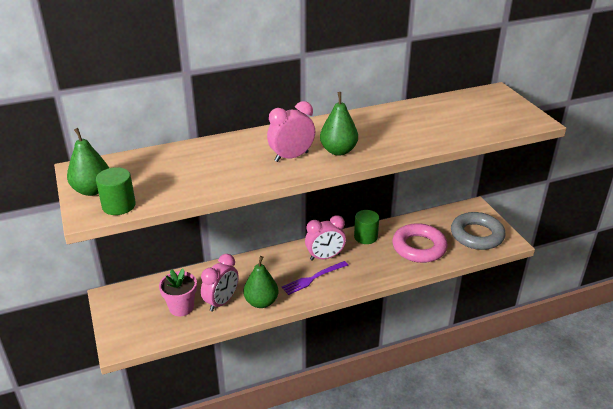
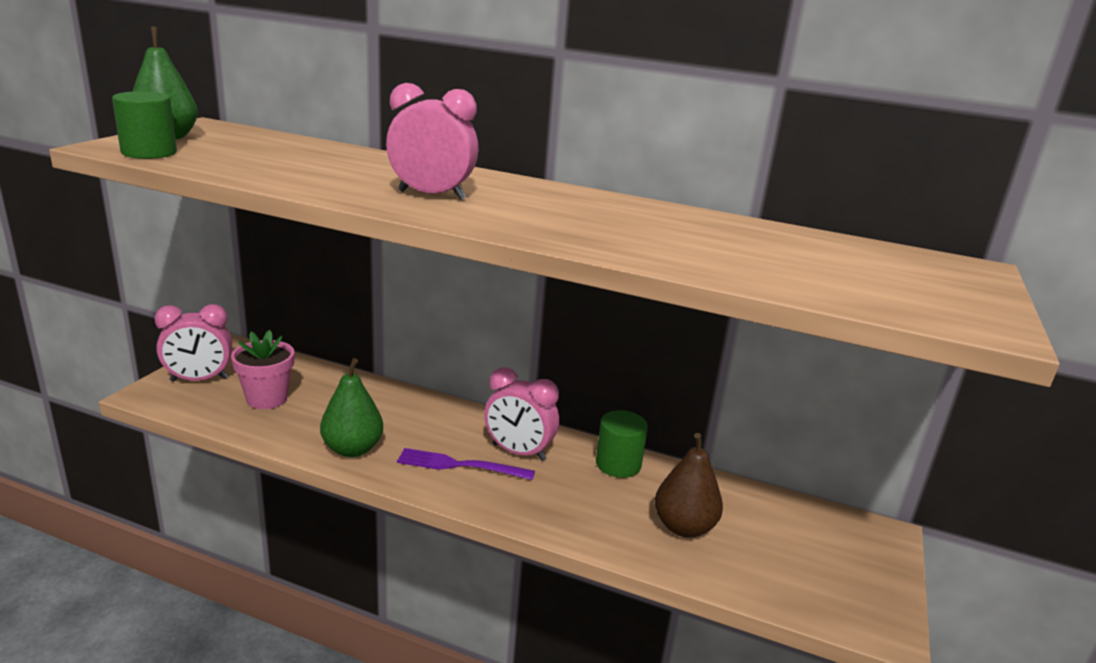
camera: 40 degrees right, 10 degrees down
(221, 302) = (313, 420): pink clock -> pink clock (199, 379)
(338, 151) = (508, 214): green pear -> none
(419, 247) = (684, 527): pink ring -> brown pear
(477, 235) = (824, 575): grey ring -> none

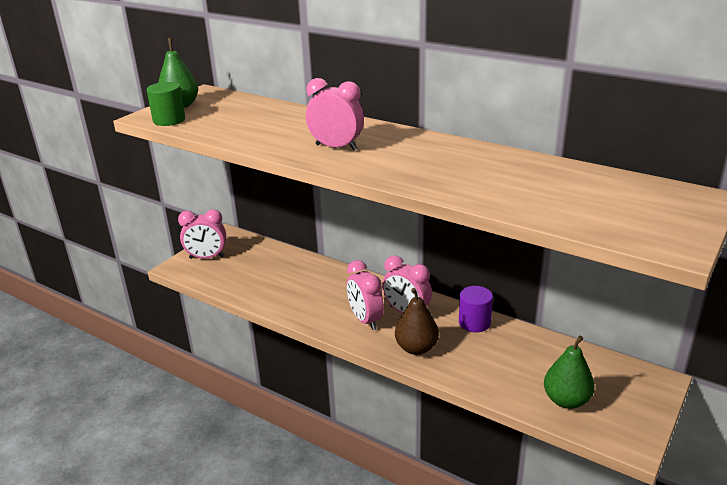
camera: 15 degrees right, 5 degrees up
(267, 399) = (247, 271): pink flower pot -> none
(352, 449) = (297, 307): green pear -> green pear (566, 400)
(460, 465) = (365, 320): purple fork -> pink clock
(618, 464) = (474, 323): green cylinder -> purple cylinder
(684, 527) = (509, 368): brown pear -> brown pear (416, 348)

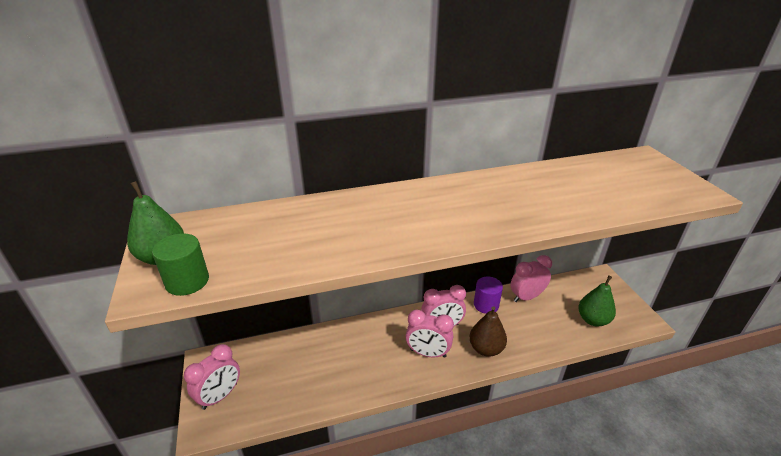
camera: 50 degrees left, 5 degrees up
(336, 147) = (410, 225): pink clock -> pink clock (526, 297)

